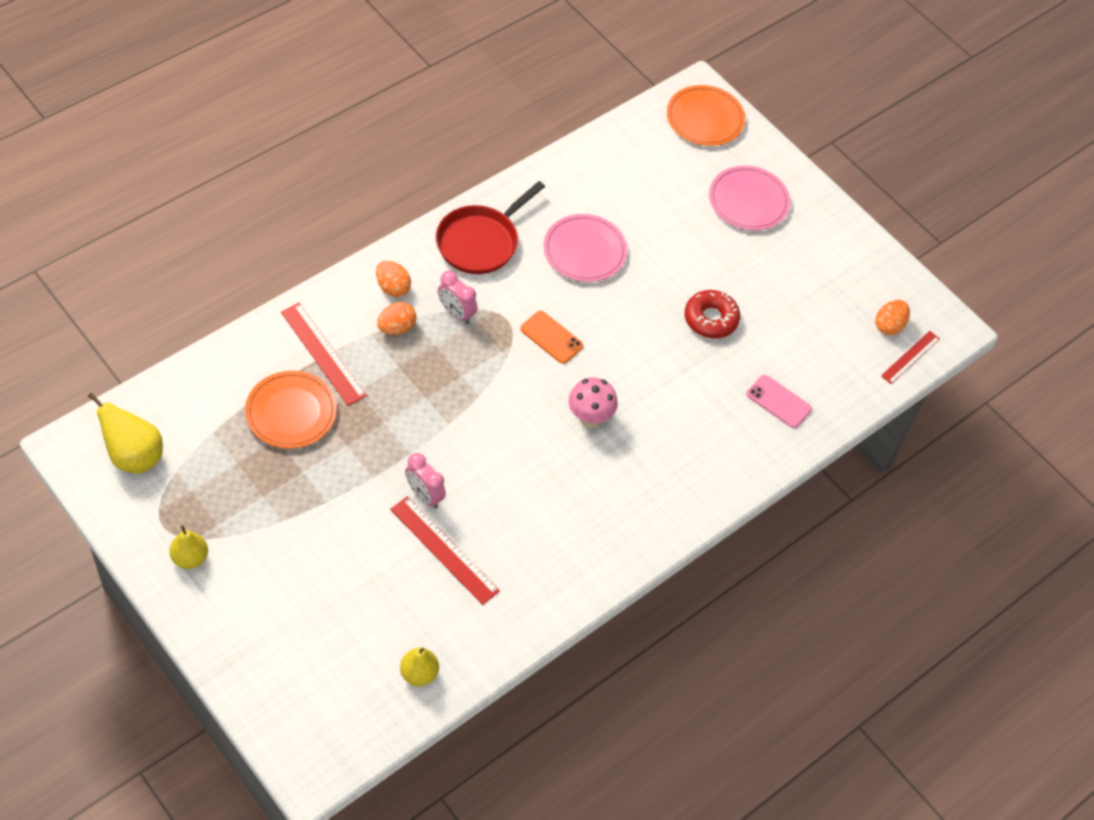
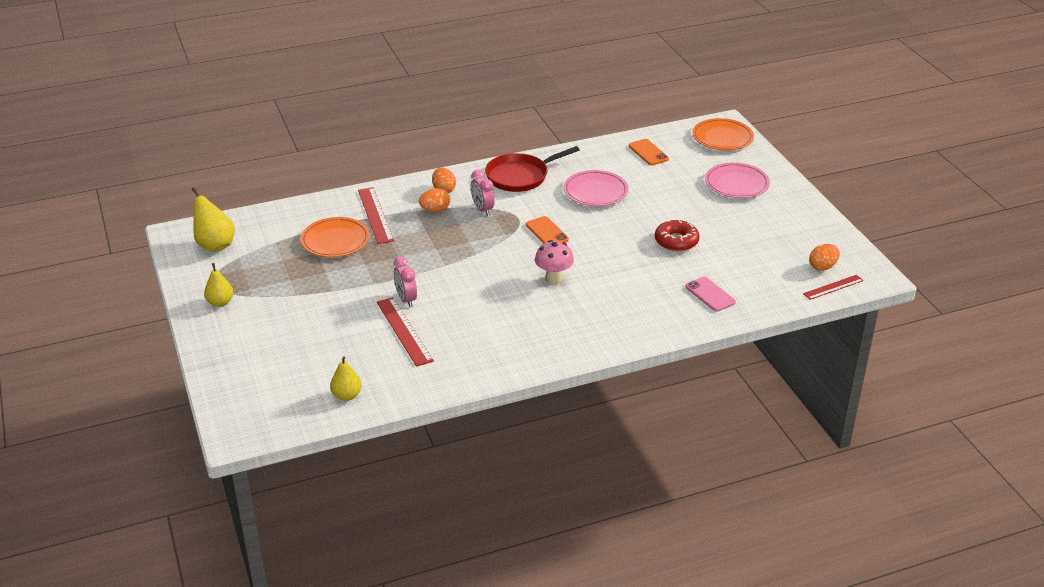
camera: 25 degrees right, 20 degrees down
(624, 164) = (648, 152): none -> orange phone

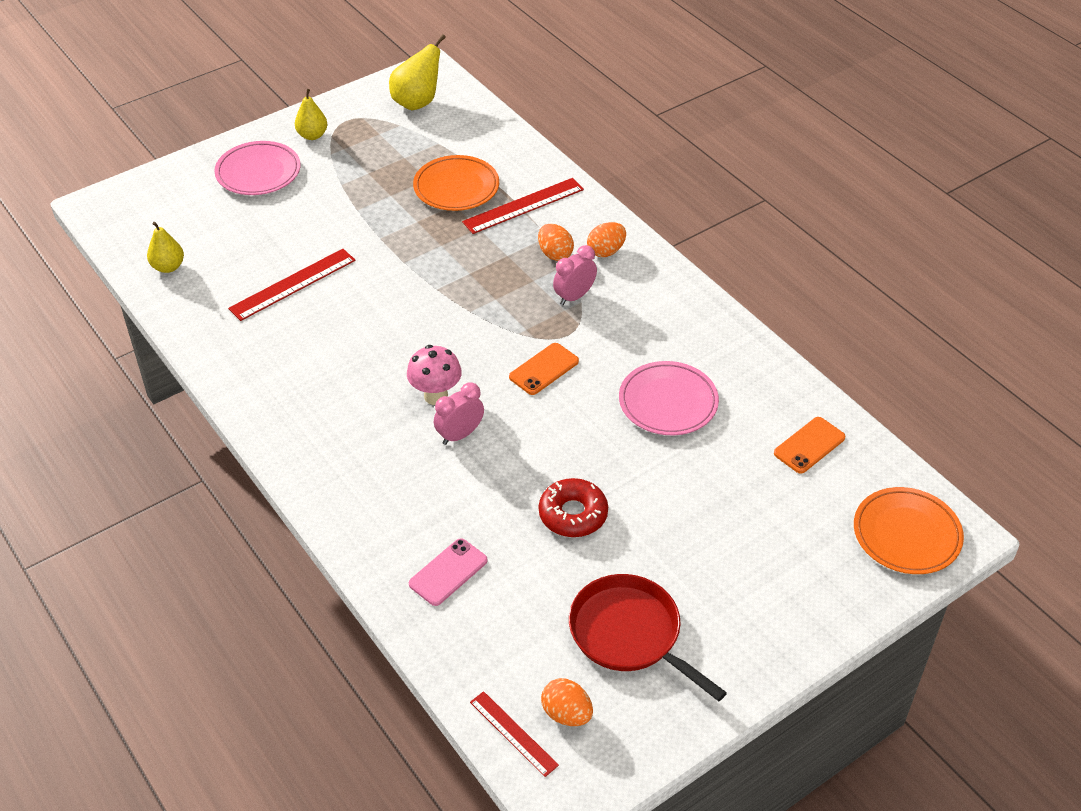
camera: 75 degrees right, 10 degrees up
(406, 299) = (355, 272): pink clock -> pink clock (460, 435)
(520, 176) = (673, 316): red pan -> red pan (630, 634)
(736, 184) = (768, 570): pink plate -> pink plate (258, 172)

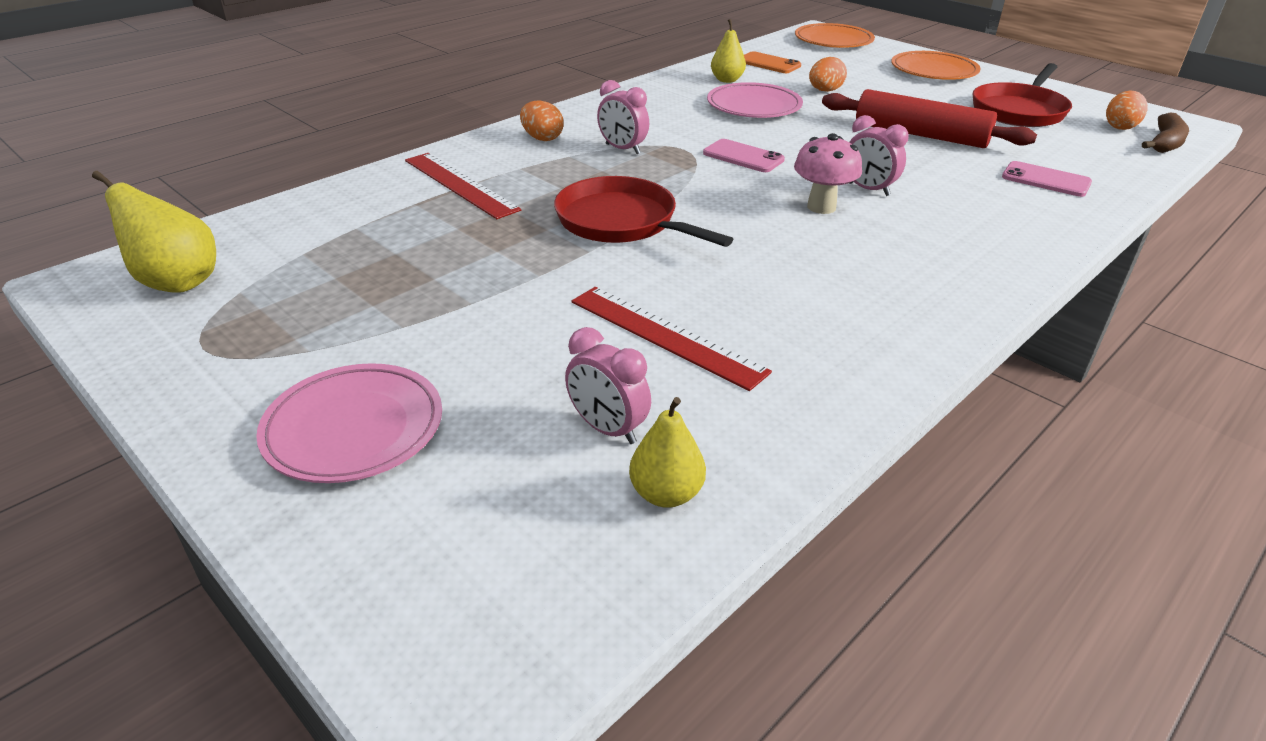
camera: 100 degrees left, 10 degrees down
(221, 253) = (607, 429): none -> pink clock
(312, 135) = (241, 380): yellow pear -> yellow pear (727, 80)
(441, 282) = (621, 222): none -> red pan
(456, 187) = (418, 230): orange plate -> orange plate (933, 71)
(513, 733) = (1165, 143): red ruler -> brown banana
(544, 369) = (743, 157): orange phone -> pink phone
(555, 254) = (552, 162): orange egg -> orange egg (825, 91)
(573, 514) = (920, 135): red donut -> red rolling pin

